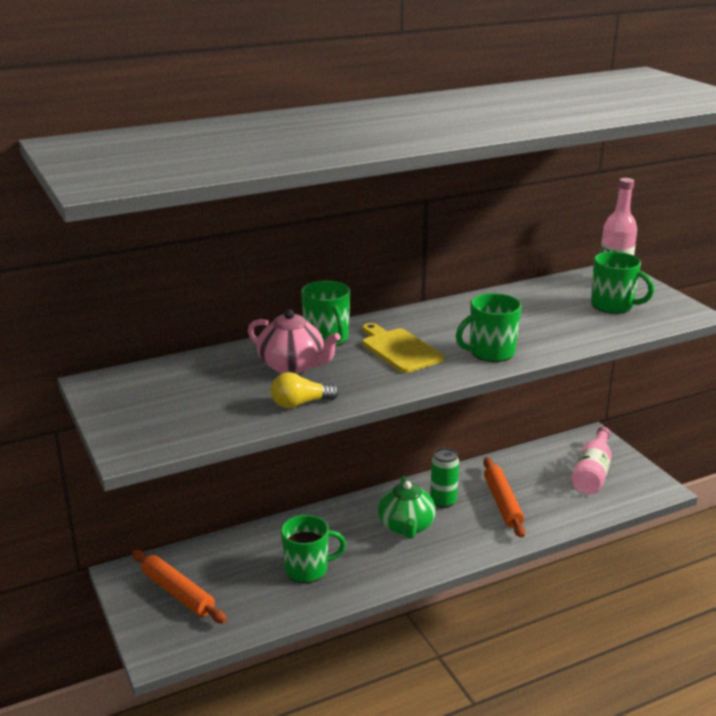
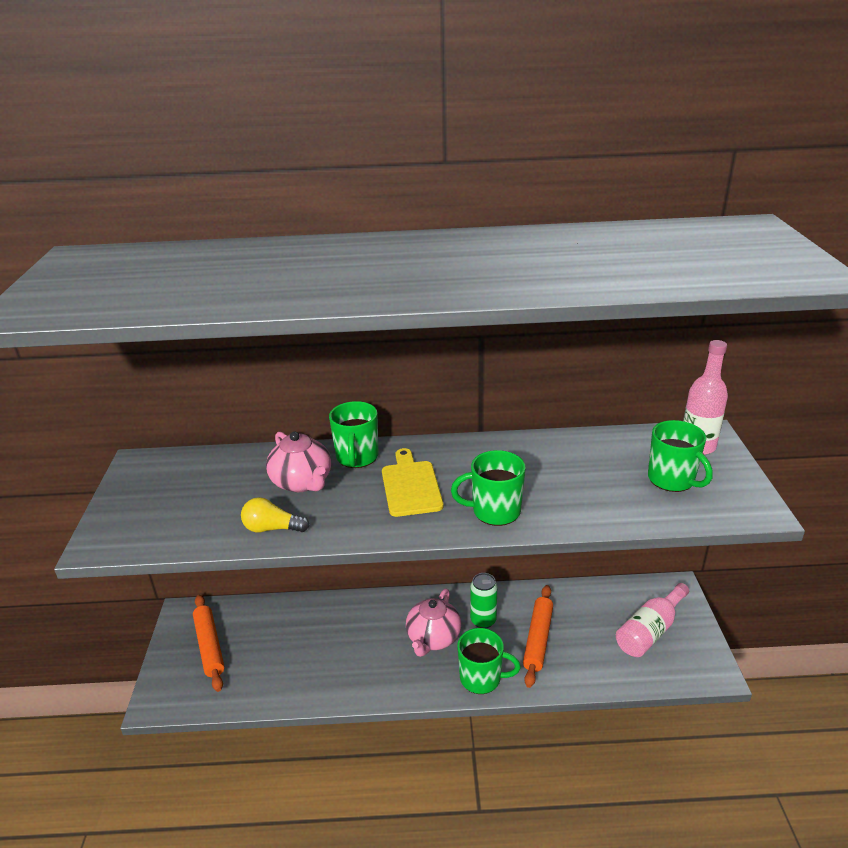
camera: 25 degrees right, 5 degrees up
(307, 569) = (322, 657): green mug -> green mug (482, 678)
(406, 526) = (433, 638): green teapot -> pink teapot

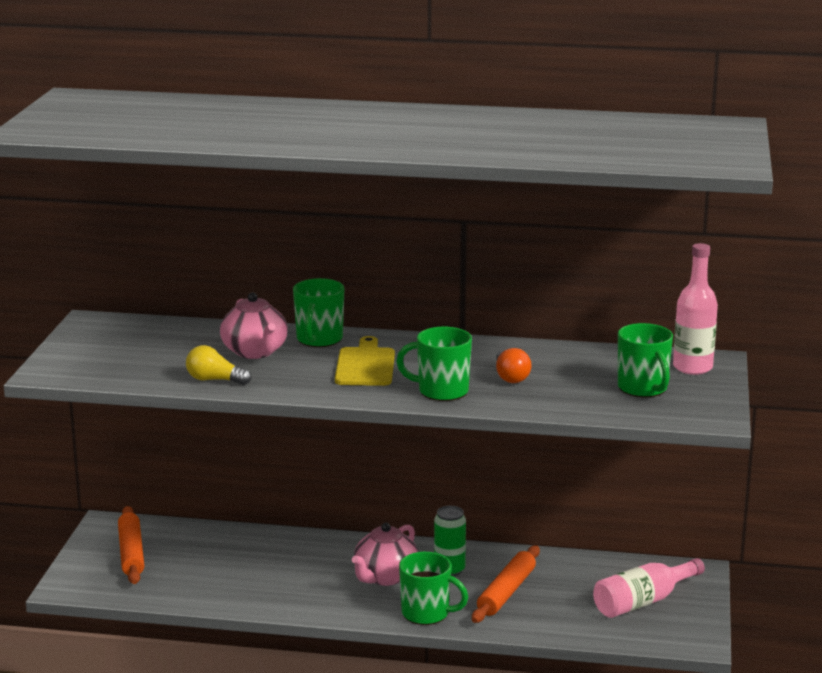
camera: 10 degrees right, 10 degrees down
(548, 481) = (510, 376): none -> orange light bulb

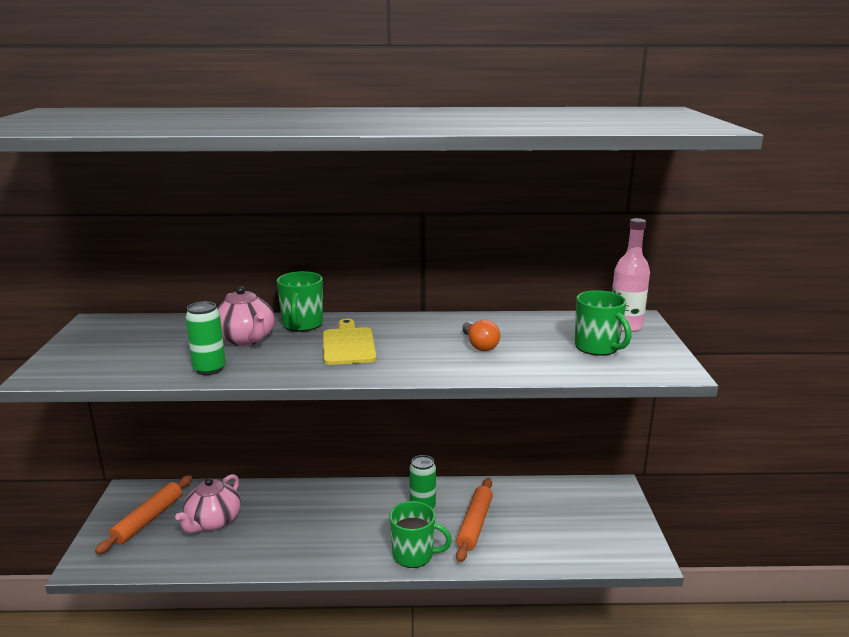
camera: 10 degrees left, 0 degrees up
(131, 553) = (148, 519): orange rolling pin -> orange rolling pin turned 45 degrees clockwise
(214, 380) = (209, 369): yellow light bulb -> green can
(385, 577) = (370, 520): pink teapot -> pink teapot (213, 522)
(441, 391) = (424, 364): green mug -> none
(643, 602) = (587, 521): pink bottle -> none

